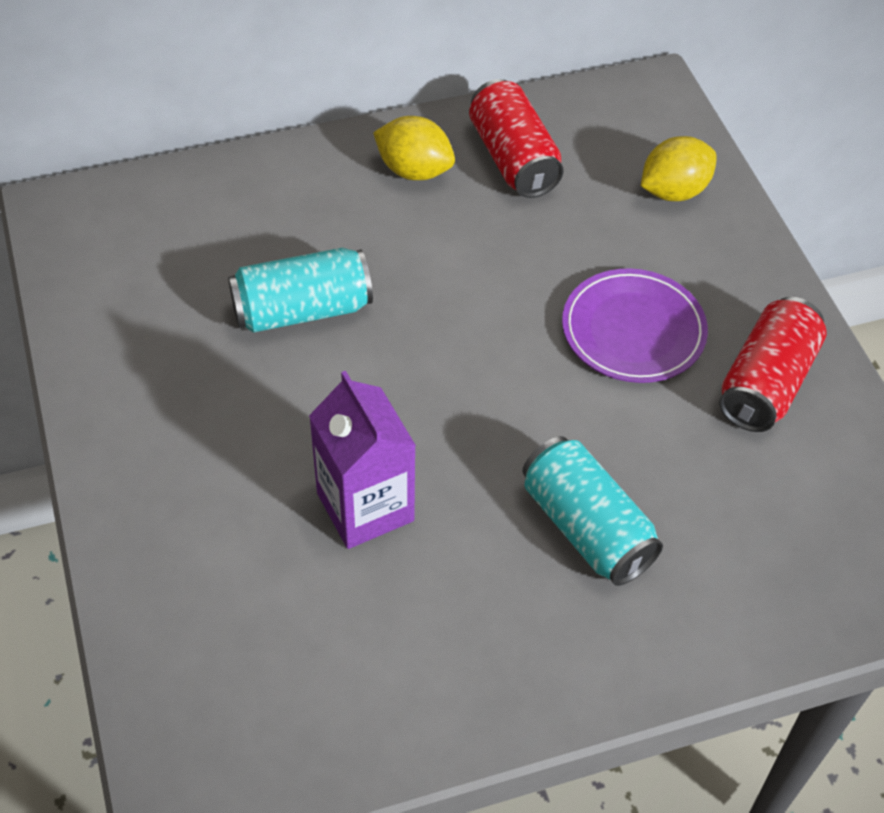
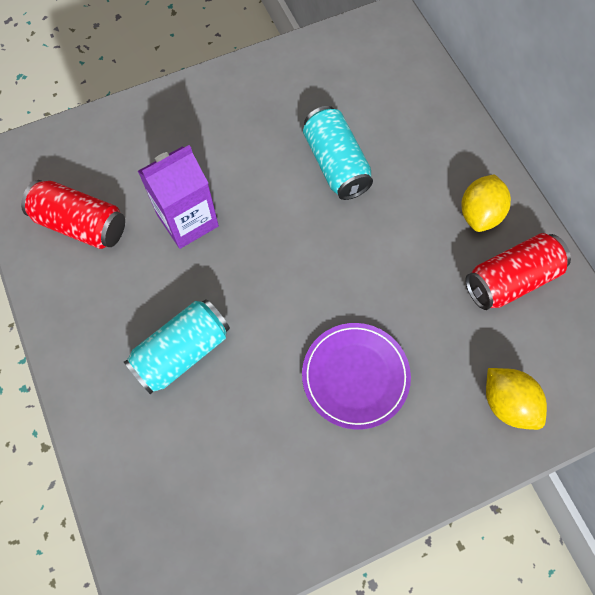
camera: 85 degrees right, 15 degrees up
(766, 382) = (321, 477): red can -> red can (81, 224)

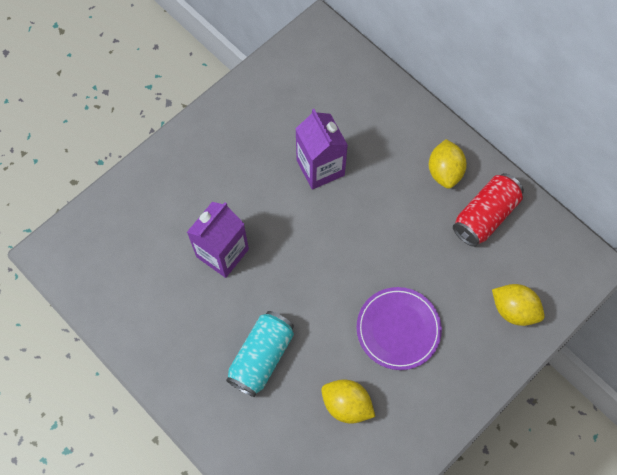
camera: 20 degrees left, 0 degrees up
(81, 224) = (138, 285): red can -> none
(258, 444) = (346, 405): none -> yellow lemon
(335, 164) = (320, 167): turquoise can -> purple carton

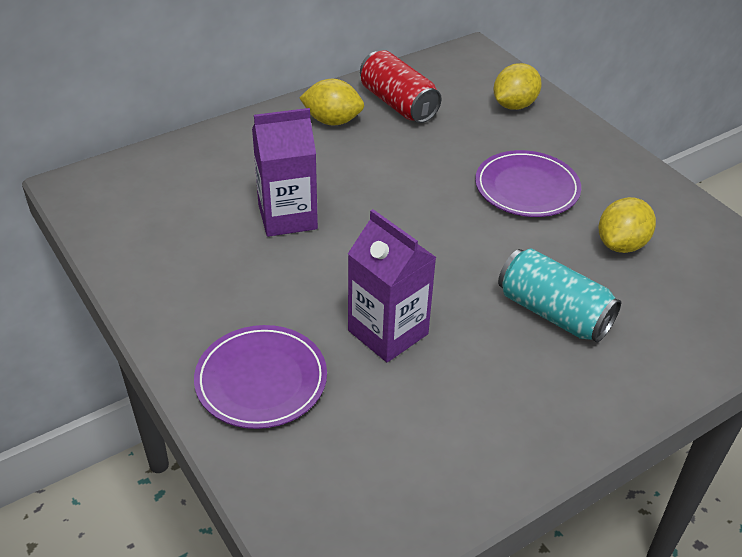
camera: 80 degrees left, 25 degrees down
(170, 189) = (261, 380): none -> purple plate

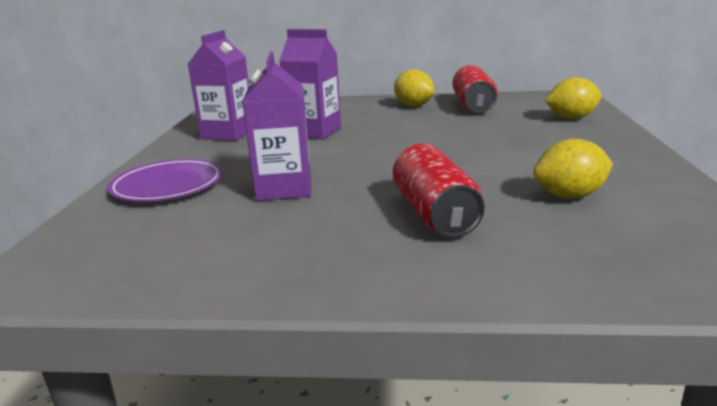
camera: 40 degrees right, 20 degrees down
(185, 257) = (228, 134): none -> purple carton
(527, 188) = (519, 152): purple plate -> none
(553, 313) = (434, 214): turquoise can -> red can

